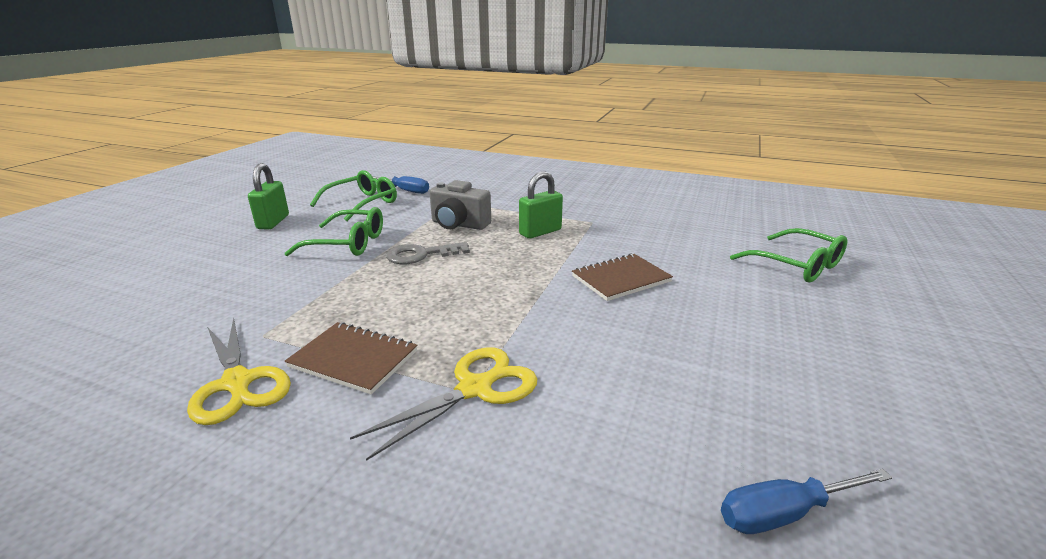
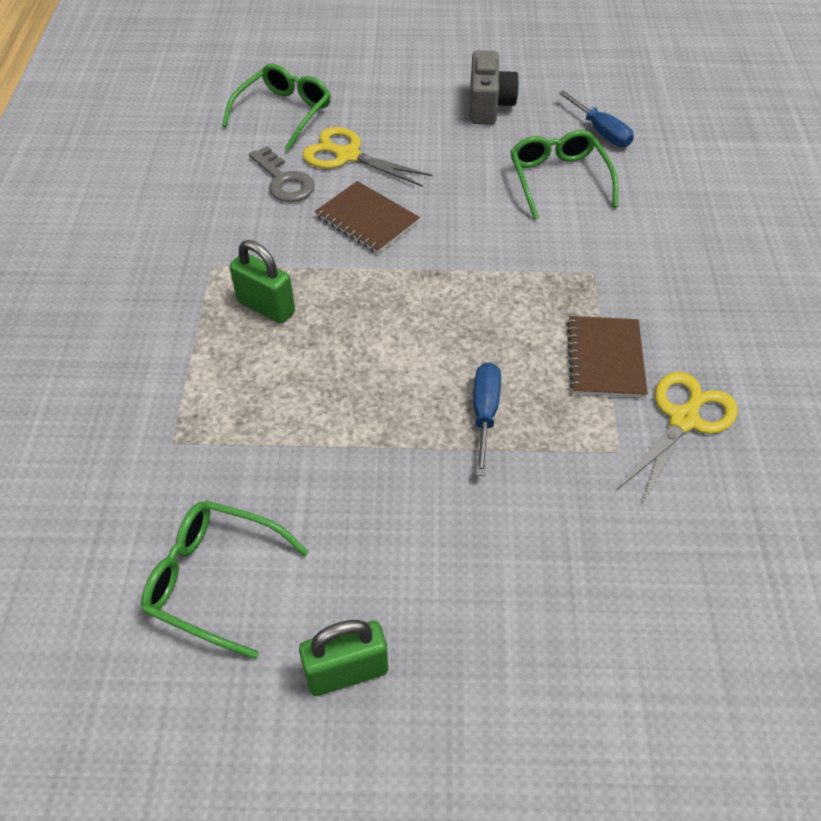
camera: 110 degrees left, 25 degrees up
(347, 243) = (385, 503): green glasses -> green glasses (559, 180)
(405, 191) = (127, 544): blue screwdriver -> blue screwdriver (485, 414)
(421, 255) = (383, 400): grey key -> grey key (284, 180)
(459, 224) = (269, 400): grey camera -> grey camera (488, 105)
(475, 388) = (589, 270): yellow scissors -> yellow scissors (348, 156)

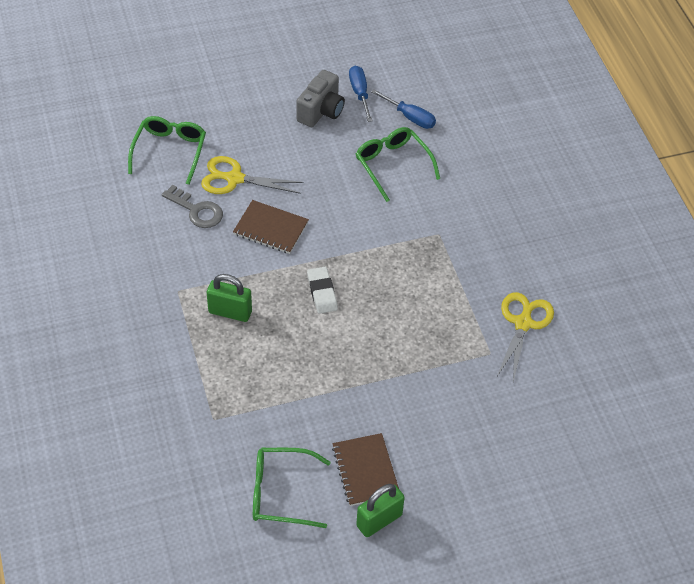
camera: 20 degrees left, 0 degrees up
(401, 310) = (322, 292): none -> white eraser
(485, 414) = (402, 350): blue screwdriver -> blue screwdriver (360, 93)
(488, 105) = (321, 111): grey camera -> grey camera turned 45 degrees clockwise
(605, 358) = (464, 294): brown notebook -> brown notebook (365, 471)

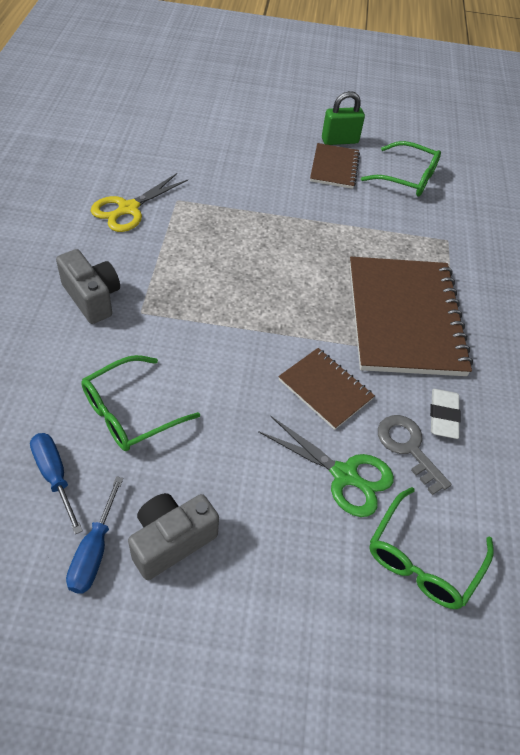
camera: 160 degrees left, 0 degrees up
(230, 312) = (404, 318): green padlock -> brown notebook
(234, 179) = (344, 475): yellow scissors -> green scissors
(322, 292) = (301, 302): white eraser -> white eraser (443, 416)
(393, 165) = (131, 412): green glasses -> green glasses turned 60 degrees clockwise
(482, 230) = (92, 298): none -> grey camera

